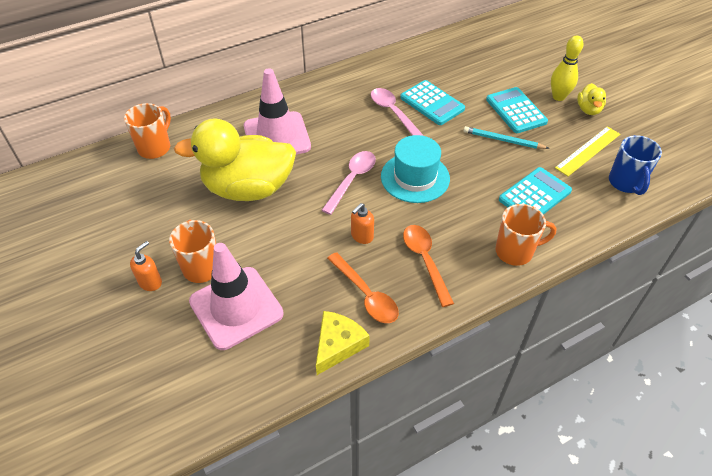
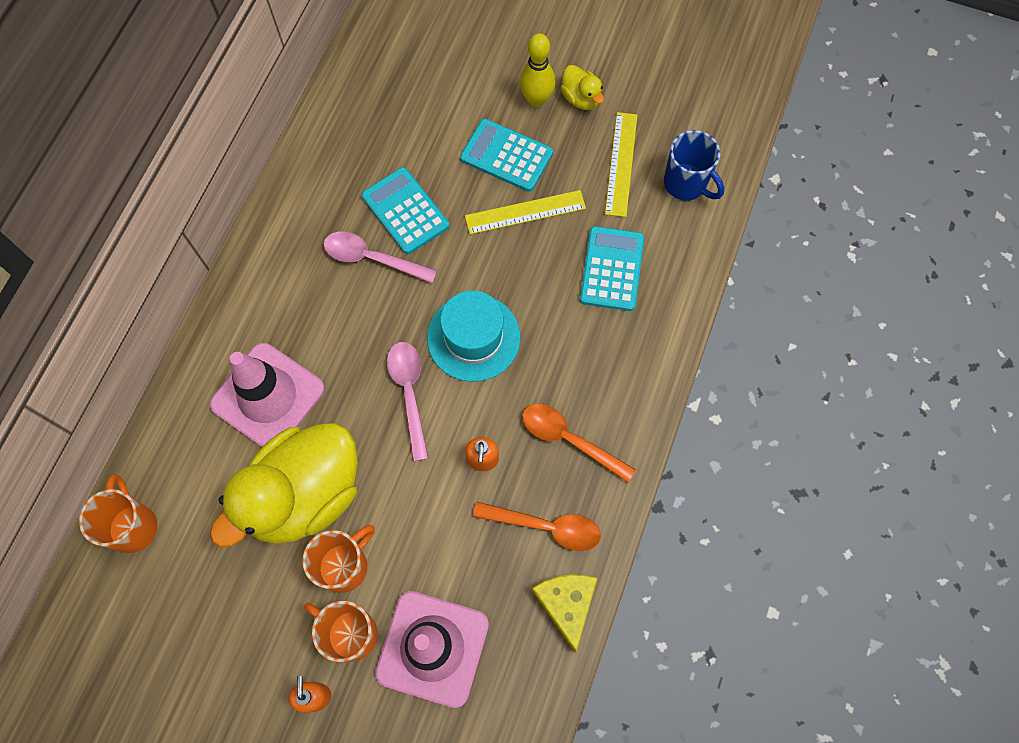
camera: 40 degrees left, 20 degrees up
(432, 103) = (405, 211): turquoise calculator -> turquoise calculator turned 135 degrees counterclockwise
(503, 140) = (525, 212): turquoise pencil -> yellow ruler
(515, 251) = (644, 358): orange mug -> orange mug (345, 566)

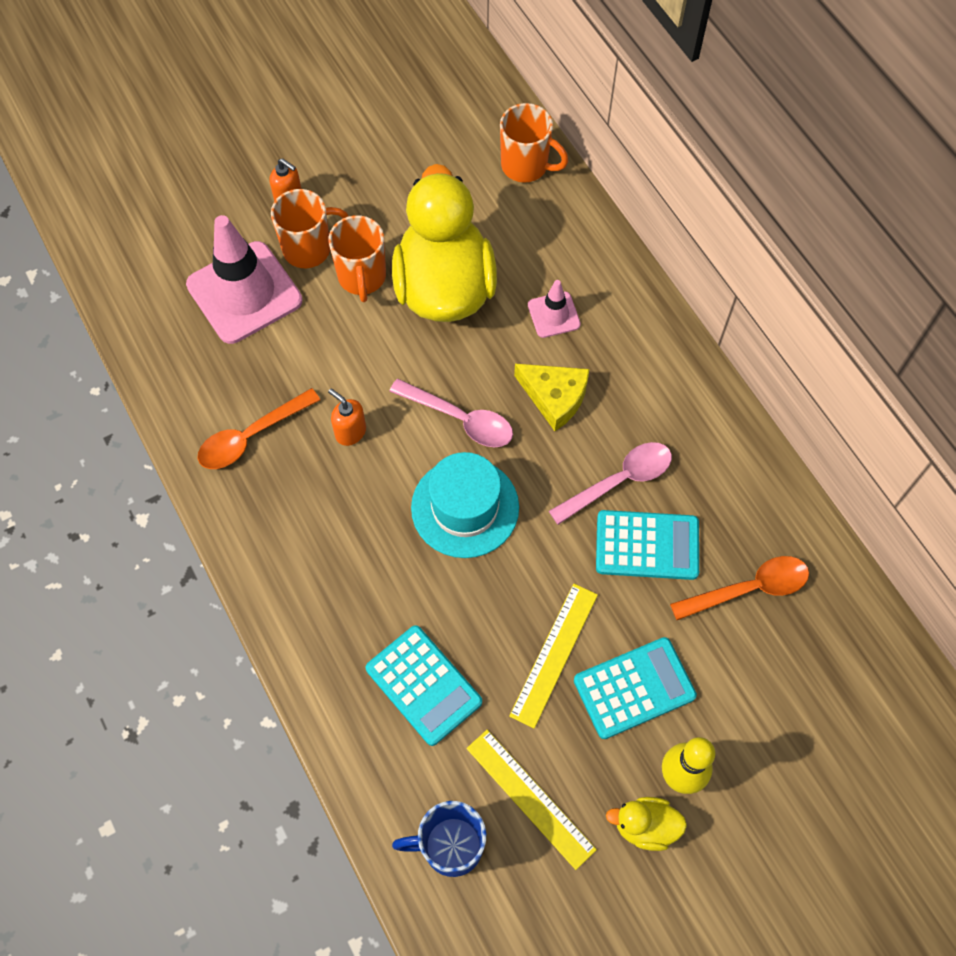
camera: 130 degrees right, 5 degrees down
(268, 396) = (553, 315): pink traffic cone -> pink traffic cone, size x0.49
(566, 604) = (181, 405): yellow cheese -> yellow cheese (555, 397)
(569, 439) = (302, 512): orange spoon -> orange spoon (749, 589)

